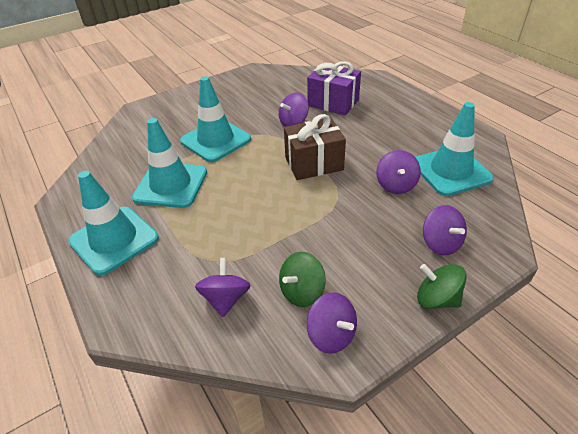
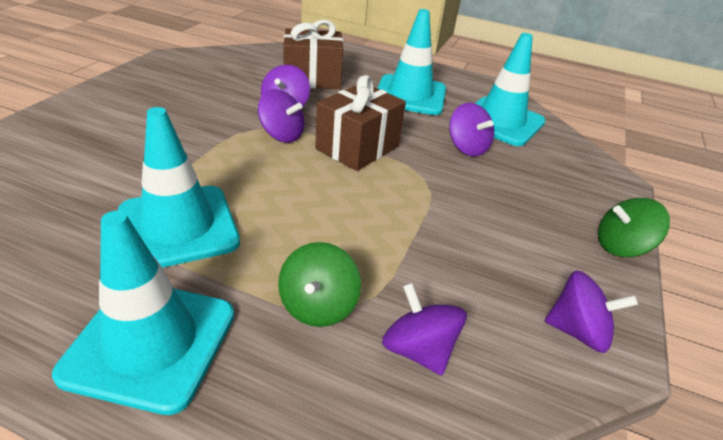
camera: 40 degrees left, 5 degrees down
(215, 140) = (194, 150): turquoise traffic cone -> turquoise traffic cone (410, 95)
(302, 291) = (496, 297): green spinning top -> green spinning top (318, 306)
(333, 103) = (312, 78): purple gift -> brown gift
(440, 243) = (566, 191): purple spinning top -> purple spinning top (282, 135)

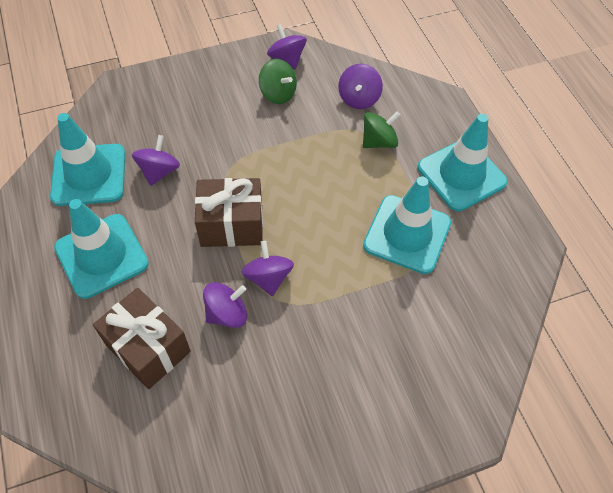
camera: 130 degrees left, 20 degrees up
(621, 246) = (199, 64): green spinning top -> green spinning top (278, 94)

